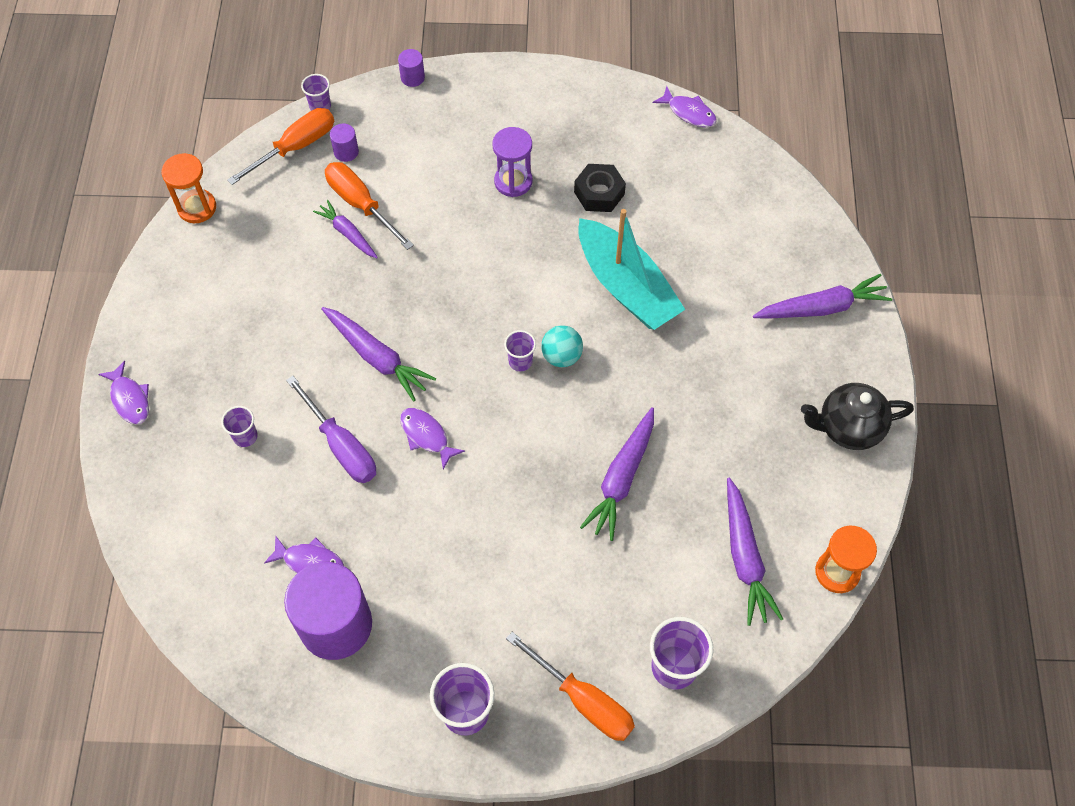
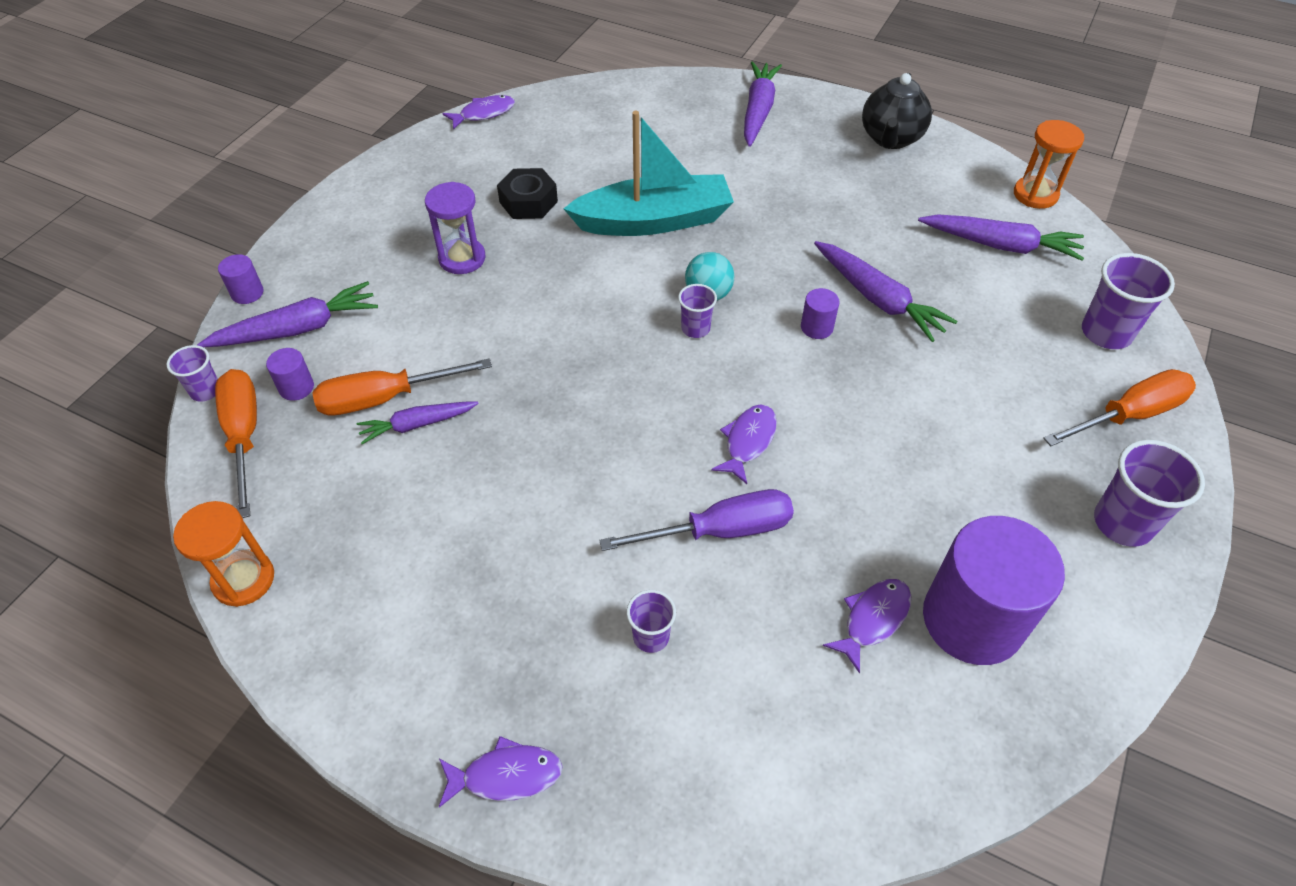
camera: 65 degrees left, 10 degrees down
(377, 357) = (614, 453): purple carrot -> purple carrot (297, 329)
(426, 436) = (748, 441): purple fish -> purple fish turned 135 degrees clockwise
(565, 444) = (816, 327): none -> purple cylinder

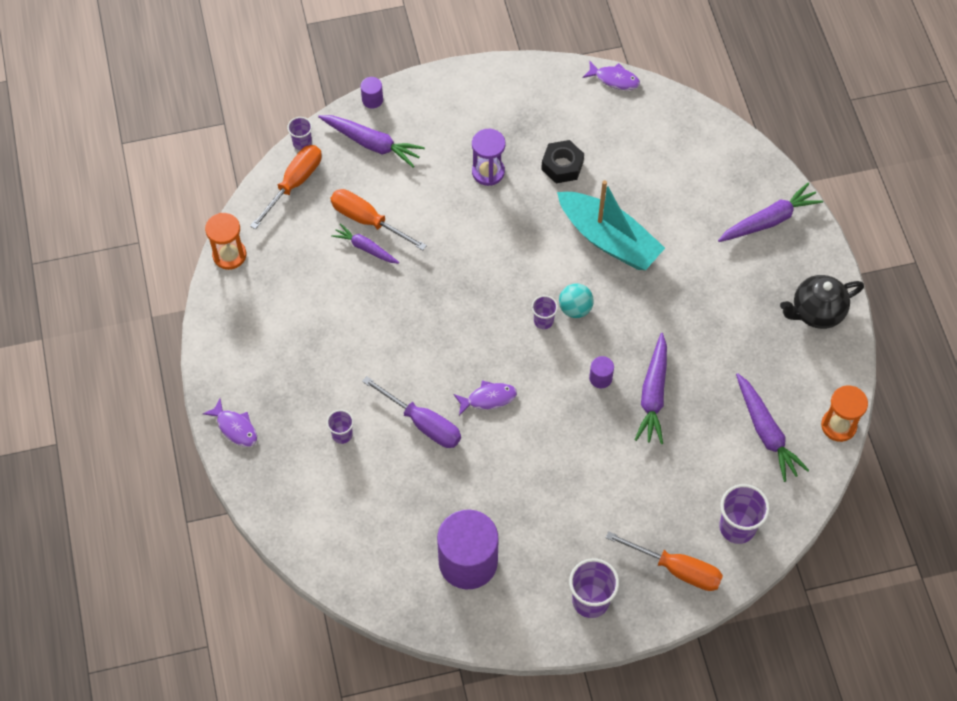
camera: 50 degrees right, 10 degrees up
(296, 387) = (339, 178): purple cylinder -> none
(873, 619) = (430, 519): purple fish -> none

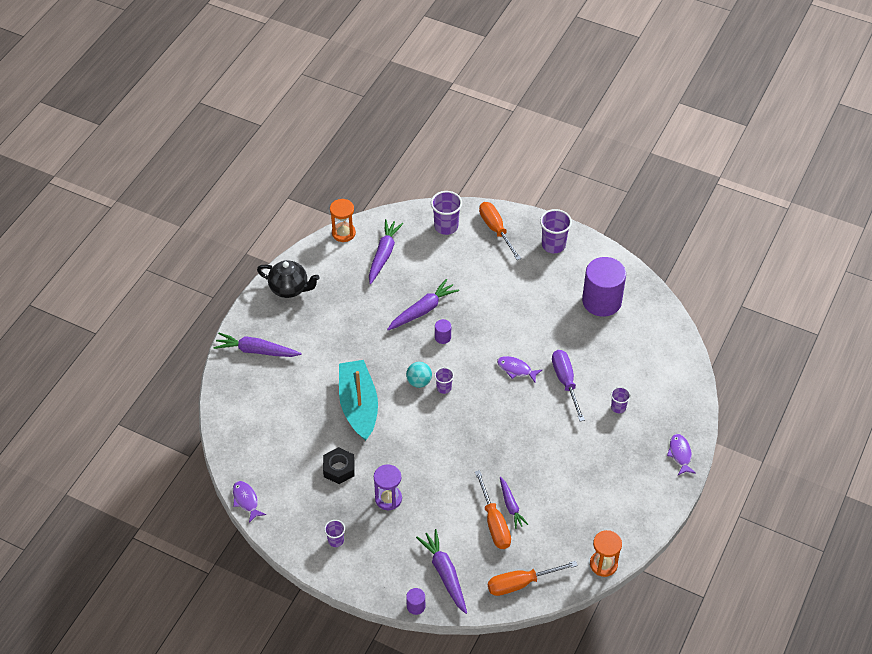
camera: 140 degrees left, 10 degrees down
(302, 143) = (491, 609): purple cup -> purple cup (336, 540)

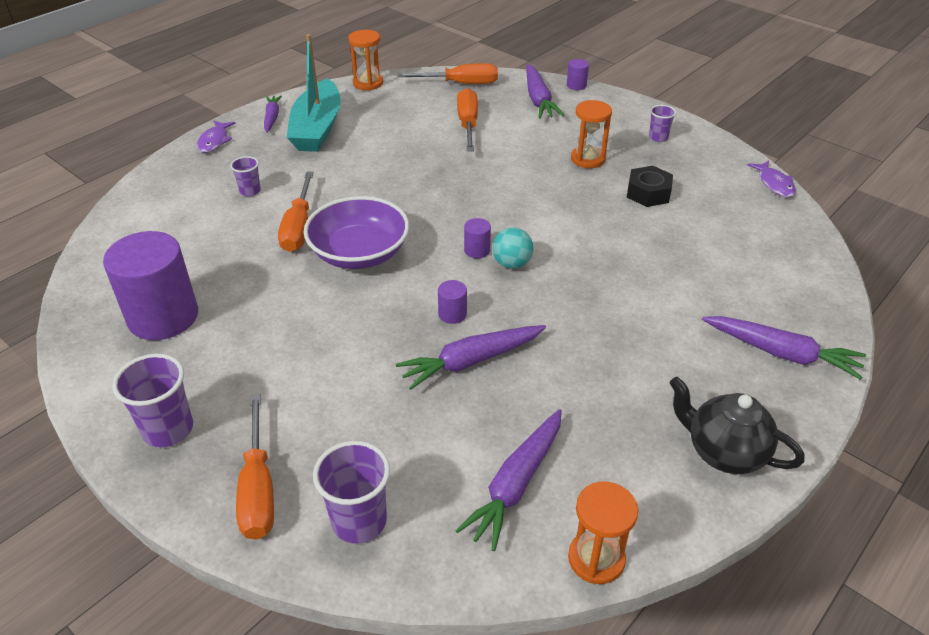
camera: 165 degrees left, 10 degrees down
(358, 405) = (611, 252): turquoise boat -> turquoise boat (317, 128)
(388, 498) = (588, 159): purple hourglass -> orange hourglass
(444, 388) = (477, 250): purple cup -> purple cylinder
(511, 506) = (442, 133): purple carrot -> purple carrot (272, 118)
(516, 369) = (359, 253): purple fish -> purple bowl
(565, 382) = (299, 227): purple screwdriver -> orange screwdriver

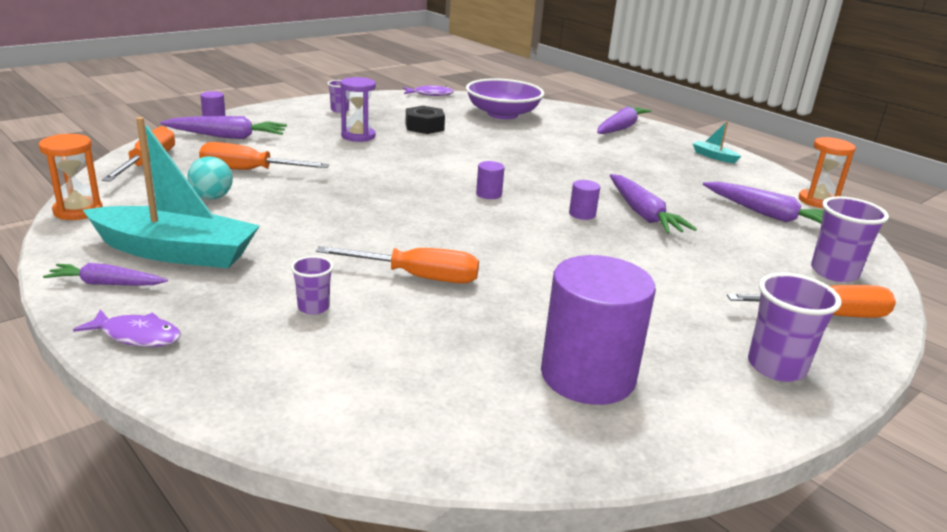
camera: 85 degrees left, 15 degrees down
(359, 253) = (480, 246): purple bowl -> purple bowl (502, 114)
(512, 264) = (512, 184): turquoise ball -> turquoise ball (212, 197)
(588, 159) = (358, 136): orange hourglass -> purple hourglass
(723, 452) = (713, 156): black teapot -> turquoise boat

